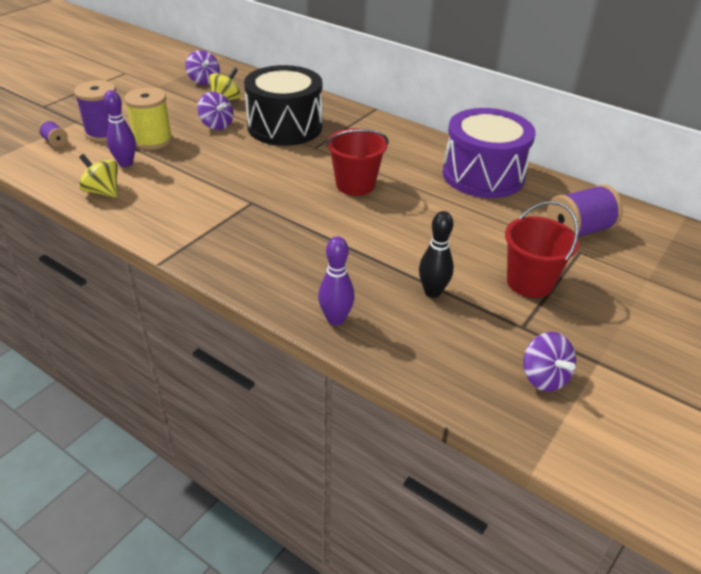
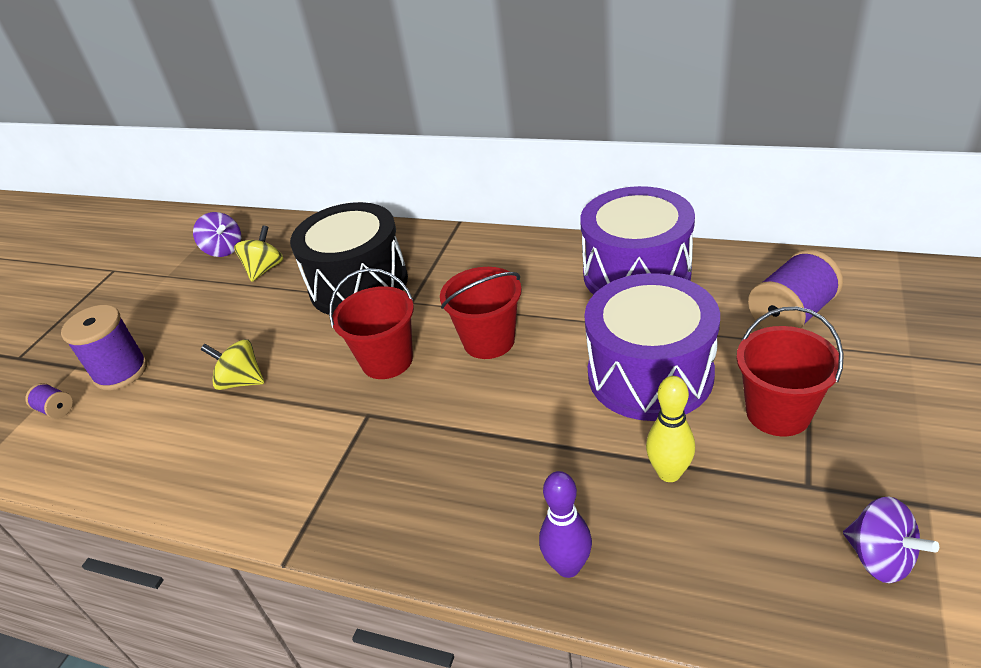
camera: 10 degrees left, 0 degrees up
(102, 191) = (154, 469): yellow spinning top -> yellow spinning top (241, 381)
(126, 163) = (170, 411): purple bowling pin -> none
(153, 140) = (192, 362): yellow spool -> none
(216, 125) = (269, 310): purple spinning top -> none
(280, 176) = (387, 360): none -> red bucket
(432, 292) = (669, 473): black bowling pin -> yellow bowling pin
(454, 235) = (650, 374): none -> purple drum

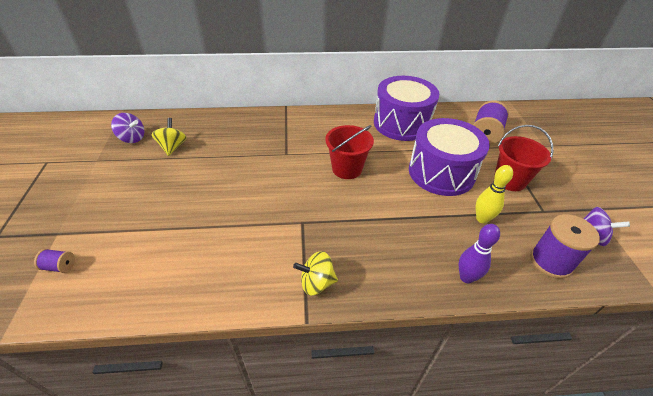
camera: 30 degrees left, 5 degrees up
(121, 372) = (101, 229): purple spool -> purple spool (550, 261)
(241, 381) = (202, 219): yellow spinning top -> yellow spinning top (316, 282)
(358, 284) = (245, 148): black drum -> none
(387, 360) = (293, 189): red bucket -> none

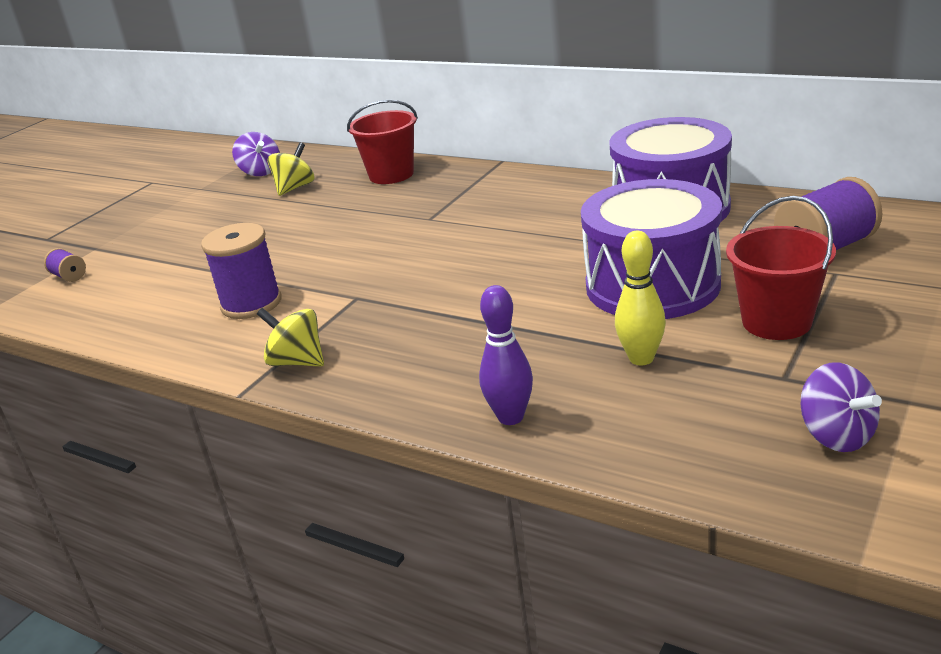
camera: 40 degrees right, 15 degrees down
(347, 169) = (496, 251): red bucket -> red bucket (391, 175)
(550, 261) = (692, 443): purple spool -> purple spool (251, 304)

